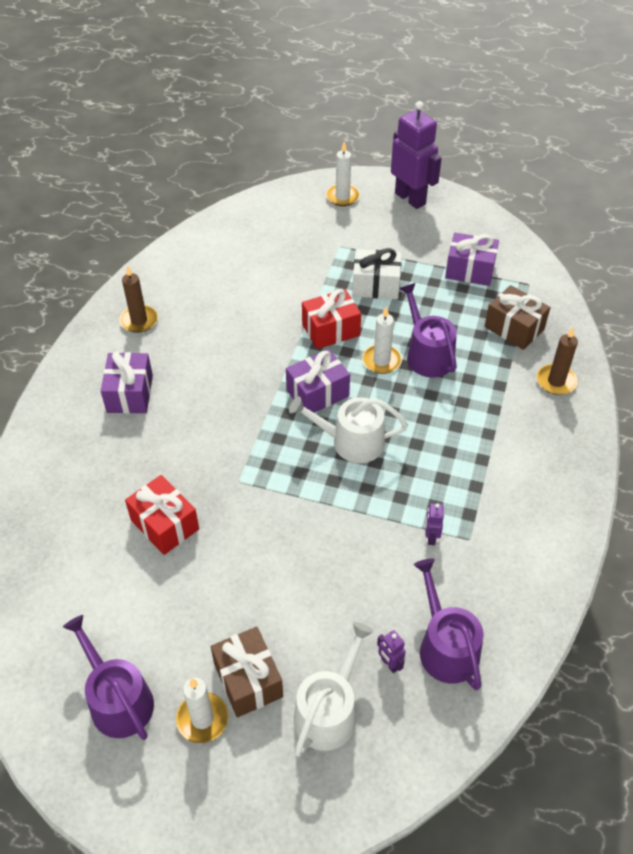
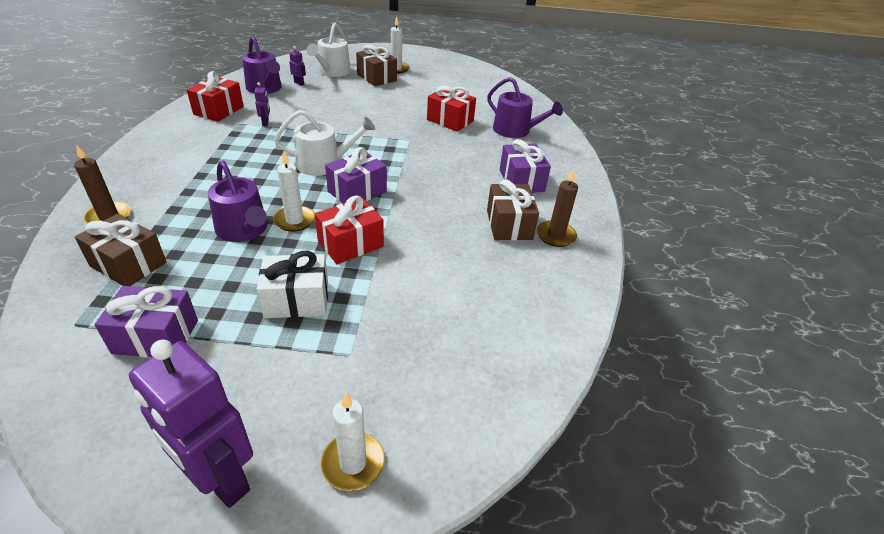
camera: 165 degrees right, 10 degrees down
(117, 700) = (440, 72): purple watering can -> purple watering can (515, 131)
(176, 336) = (509, 225): none -> brown gift
(504, 577) = (219, 110): none -> red gift

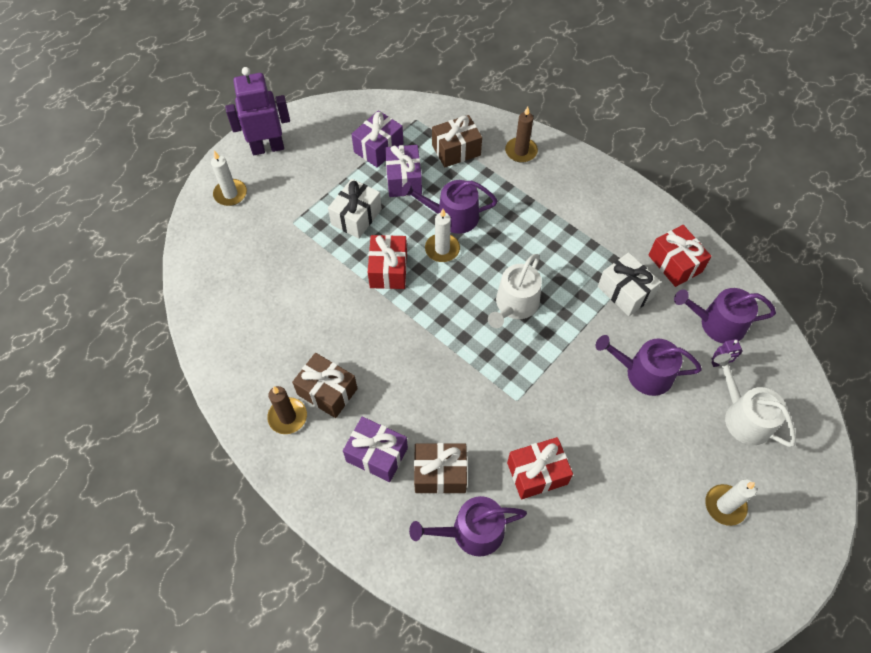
camera: 130 degrees right, 20 degrees up
(266, 123) = (625, 292): purple robot -> white gift
(333, 103) = (643, 373): none -> purple watering can
(357, 192) = (453, 307): purple gift -> purple gift (403, 179)
(376, 77) = (702, 461): brown gift -> brown gift (440, 473)

